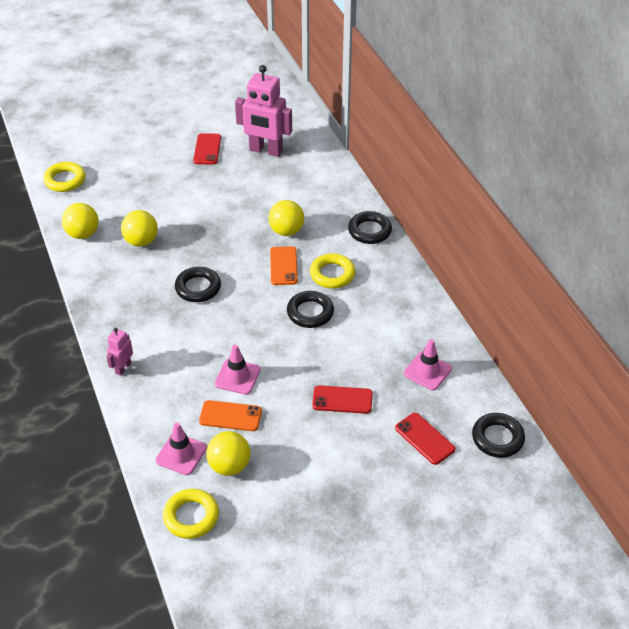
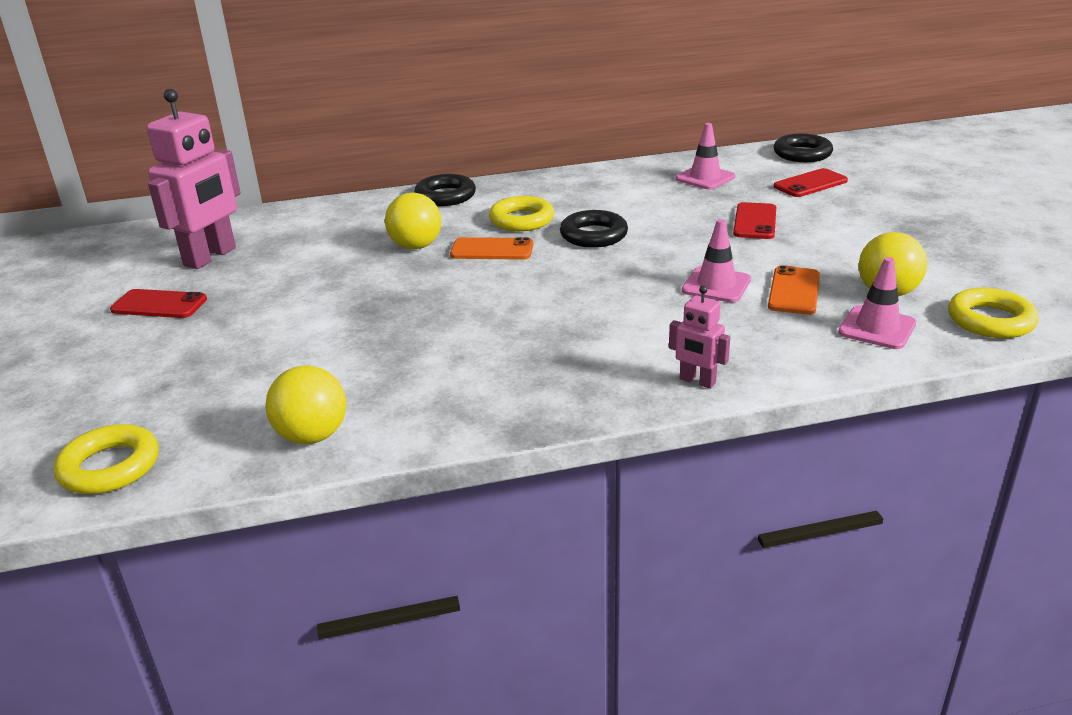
camera: 80 degrees left, 15 degrees down
(141, 241) = (373, 367): yellow ball -> none
(198, 288) = (517, 314): black ring -> none

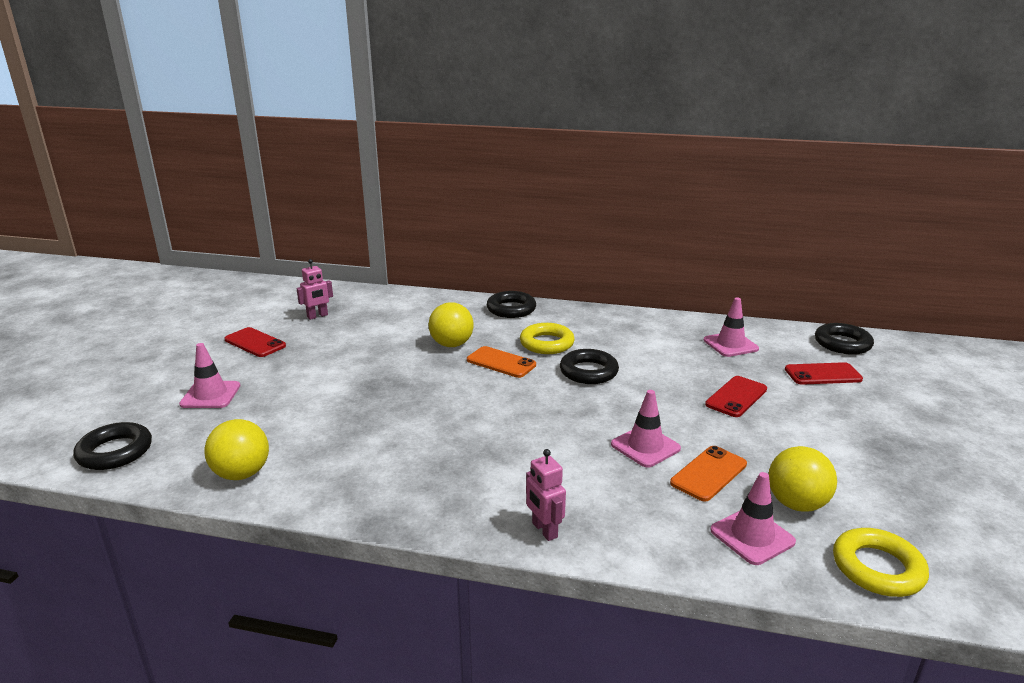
camera: 25 degrees right, 5 degrees down
(110, 467) = (115, 452): yellow ring -> black ring
(168, 373) = (210, 395): none -> pink traffic cone
(210, 257) = (317, 316): pink robot -> pink robot, size x0.49

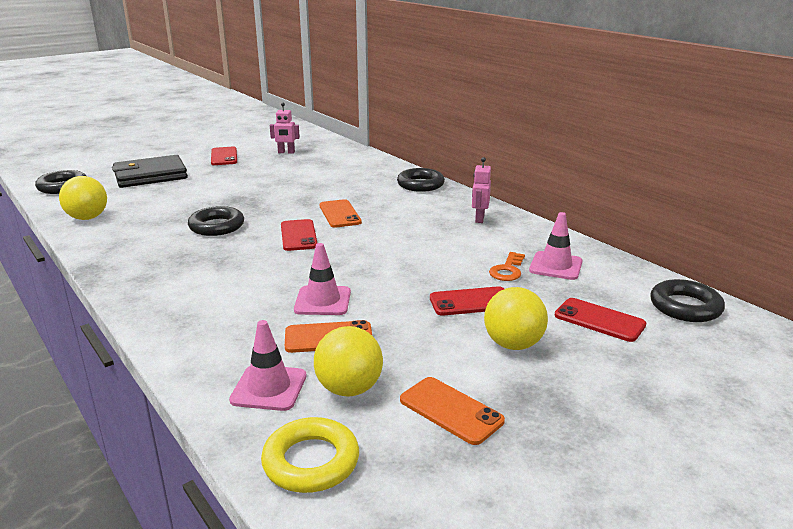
camera: 40 degrees right, 0 degrees up
(210, 395) = (150, 176): pink traffic cone -> black wallet
(451, 344) = (331, 193): yellow ball -> yellow ball (513, 344)
(508, 397) = (298, 235): none -> red phone
(544, 530) = (157, 314): pink robot -> pink robot (479, 219)
(546, 343) = (398, 213): yellow ring -> none
(588, 372) = (388, 241): black ring -> black ring (217, 226)
(710, 361) = (507, 270): none -> orange key
(872, 482) = (451, 410): none -> orange phone

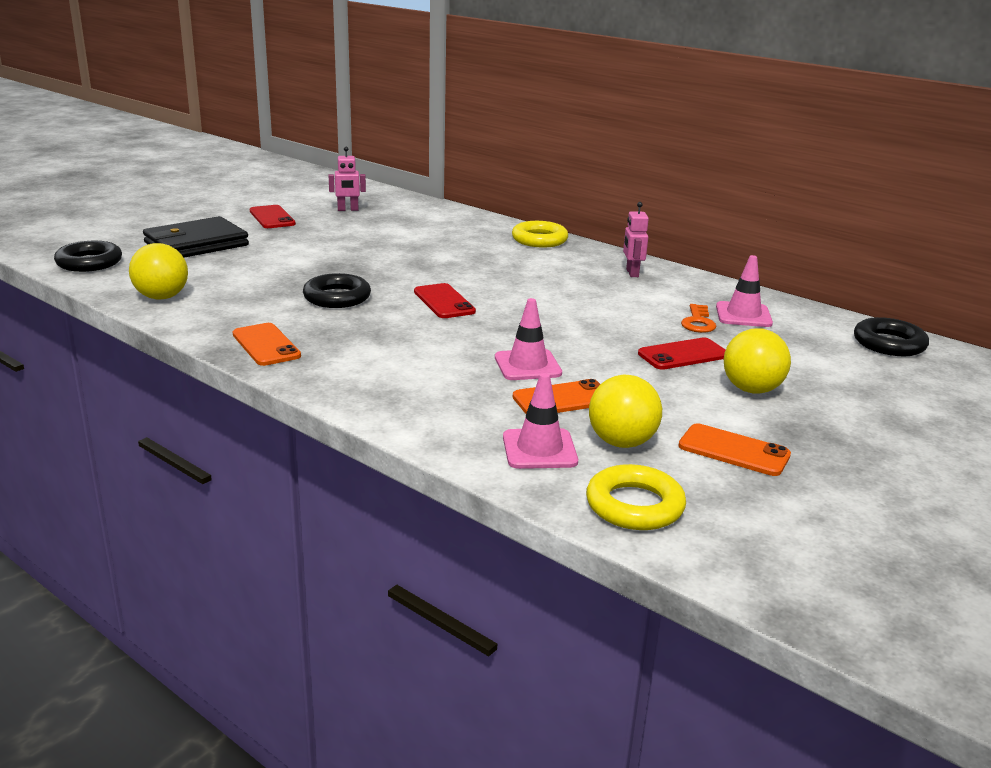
camera: 15 degrees left, 0 degrees up
(340, 214) = (472, 276): orange phone -> orange phone (266, 345)
(420, 184) = (539, 240): black ring -> yellow ring
(599, 320) = (818, 362): red phone -> none

